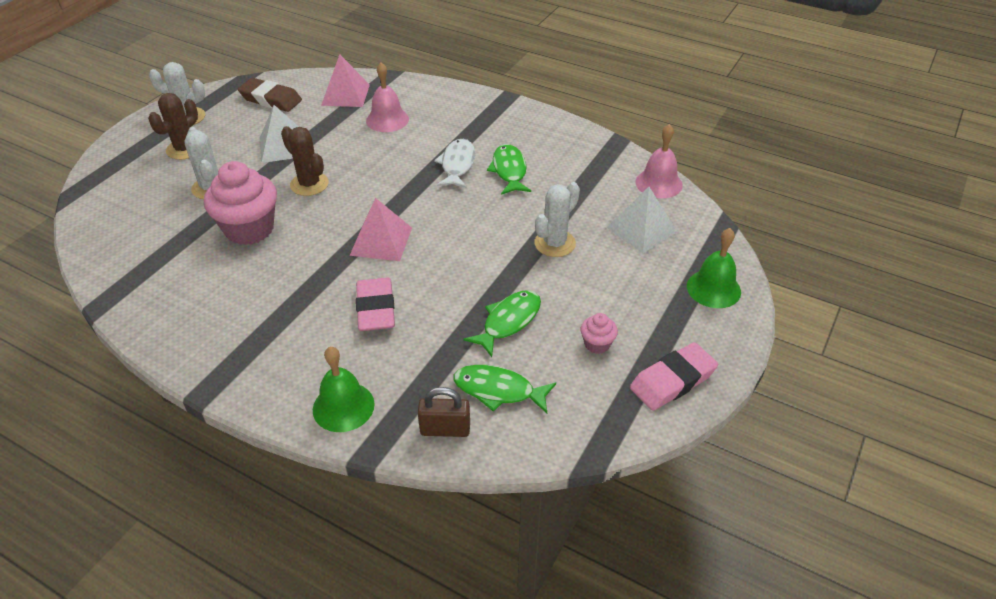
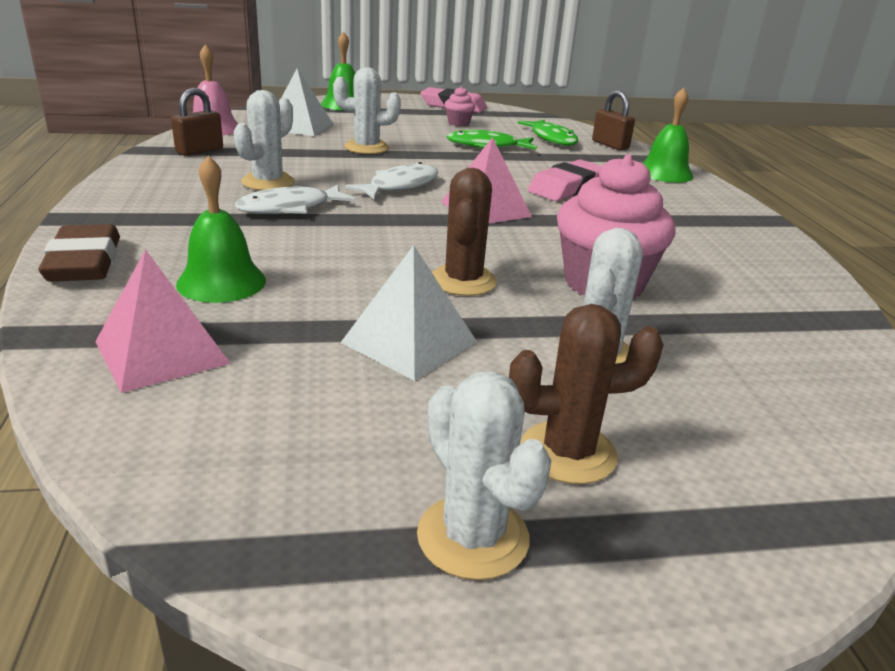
camera: 130 degrees left, 15 degrees down
(271, 99) = (264, 441): brown eraser -> brown eraser (84, 262)
(387, 120) = (221, 282): pink bell -> green bell
(455, 222) = (400, 186): none -> white fish
(509, 170) = (268, 182): green fish -> white cactus
(599, 162) = (199, 151): none -> brown padlock

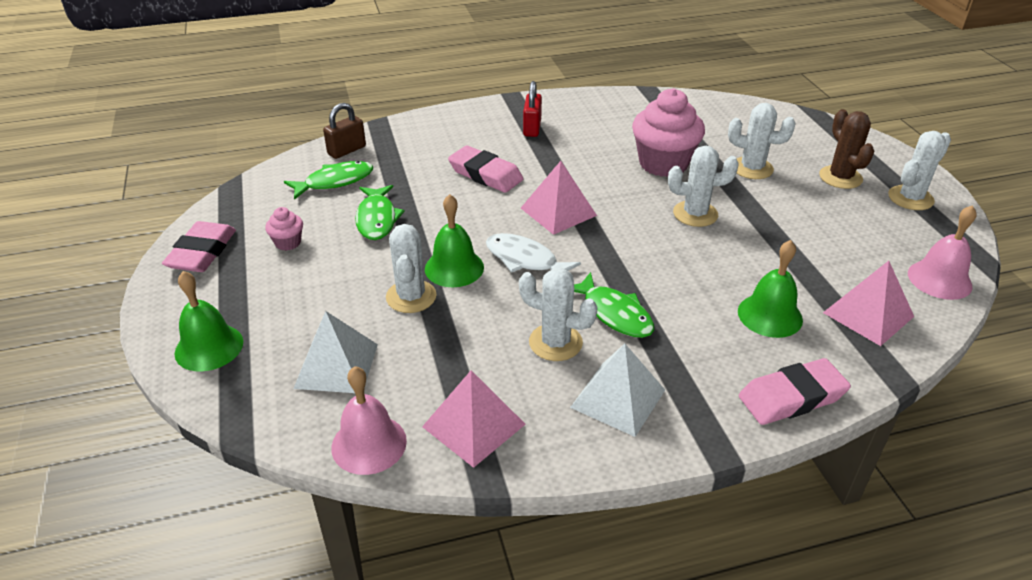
camera: 95 degrees left, 10 degrees up
(84, 262) = (792, 397): brown eraser -> pink eraser
(181, 460) = (939, 279): none -> pink bell
(199, 151) = (473, 425): brown padlock -> pink pyramid
(290, 208) = (614, 314): white fish -> green fish
(409, 342) = (785, 227): white pyramid -> white pyramid (618, 398)
(463, 281) = (695, 214): brown cactus -> white cactus
(664, 173) = (424, 129): green bell -> green bell (454, 268)
(686, 219) = (532, 128): none -> red padlock

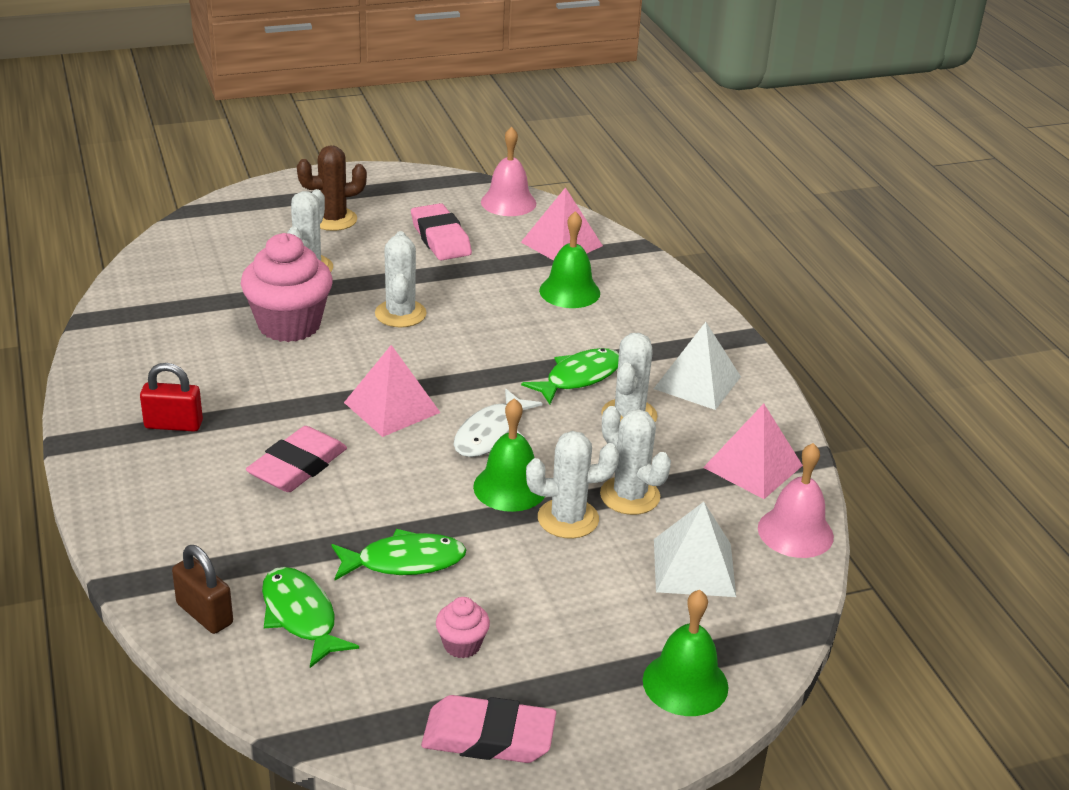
camera: 95 degrees left, 5 degrees down
(792, 397) = (674, 295): pink eraser -> pink eraser (440, 238)
(910, 198) = (376, 190): white cactus -> white cactus (630, 496)

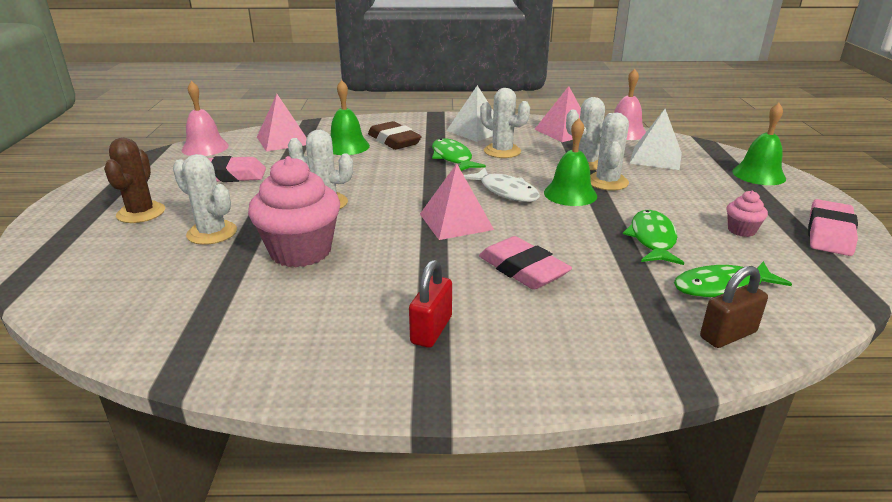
camera: 70 degrees left, 5 degrees down
(612, 322) = (394, 141): none -> brown eraser

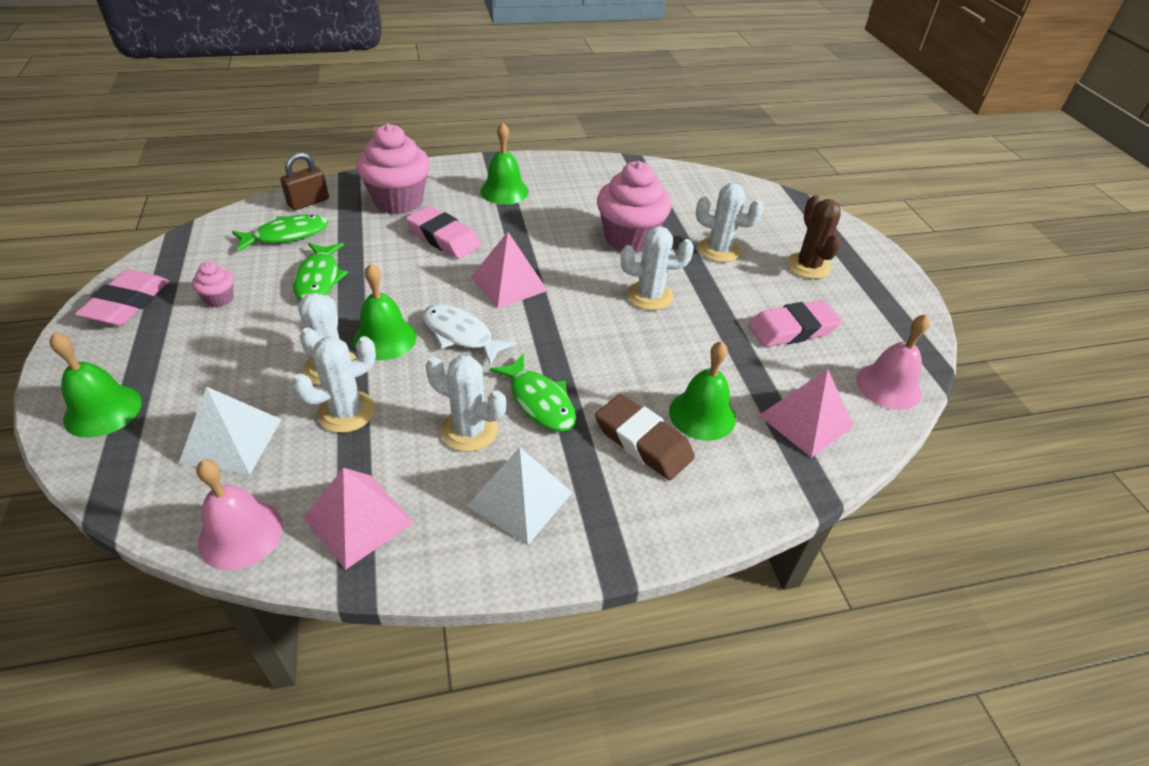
camera: 165 degrees right, 15 degrees up
(431, 330) = (504, 191): red padlock -> green bell
(592, 325) = (398, 201): none -> pink cupcake

